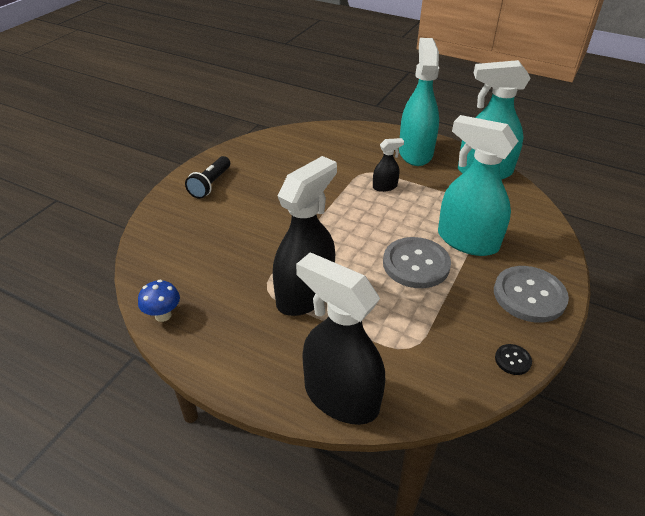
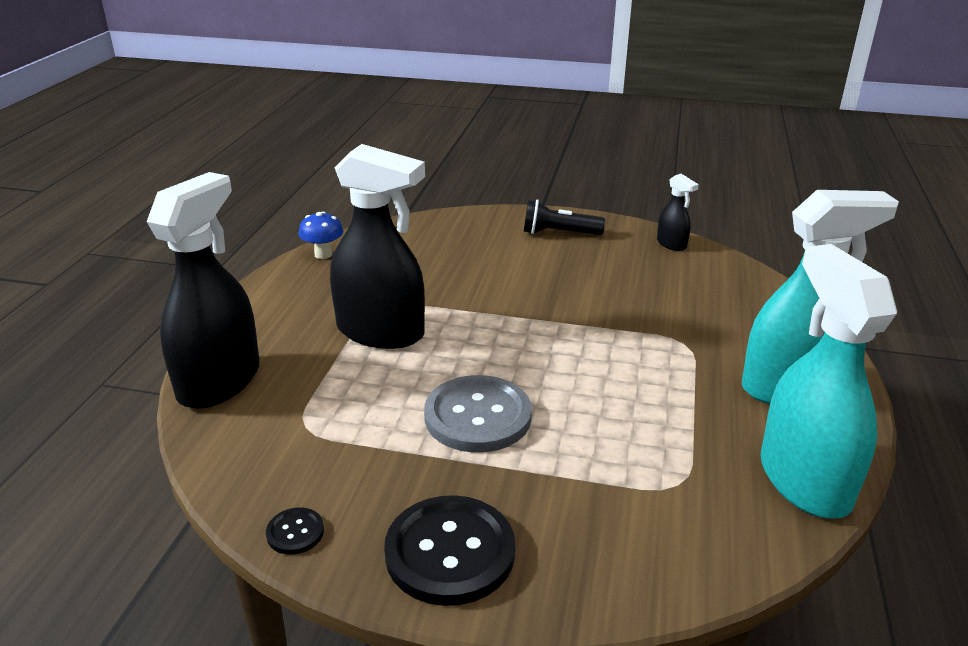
camera: 75 degrees right, 10 degrees down
(385, 186) = (658, 366): black spray bottle -> black spray bottle (671, 244)
(467, 241) = (564, 468): turquoise spray bottle -> none
(529, 295) = (450, 552): grey button -> black button

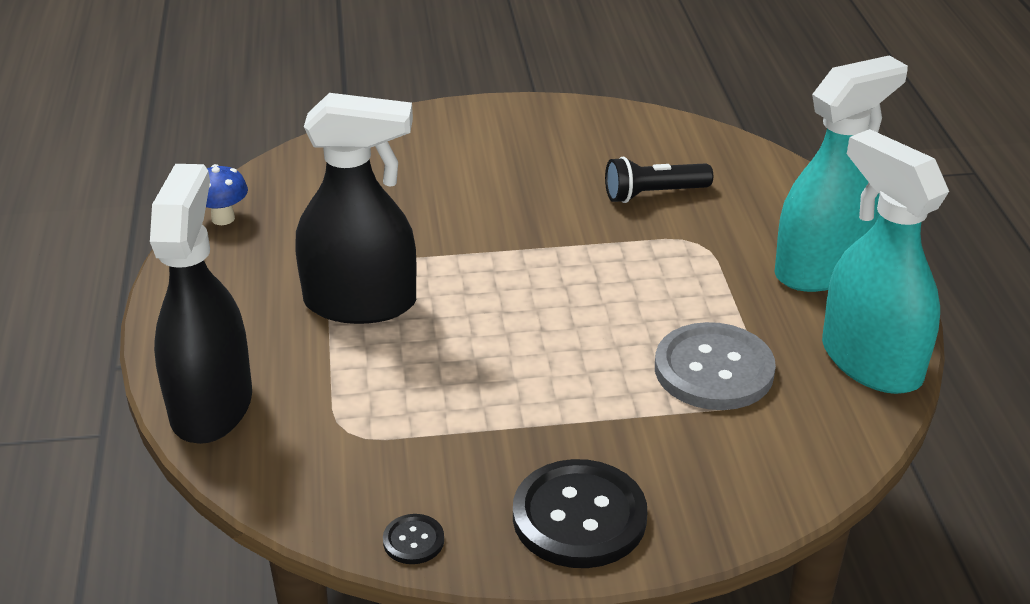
camera: 20 degrees left, 5 degrees up
(478, 416) = (527, 375): grey button -> grey button (714, 370)
(559, 233) = (494, 133): black flashlight -> black flashlight (653, 194)
(671, 244) = (628, 122): black spray bottle -> none

